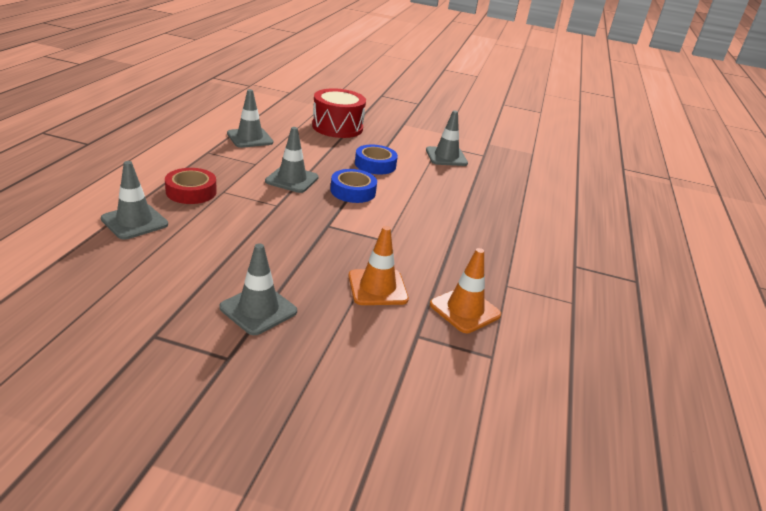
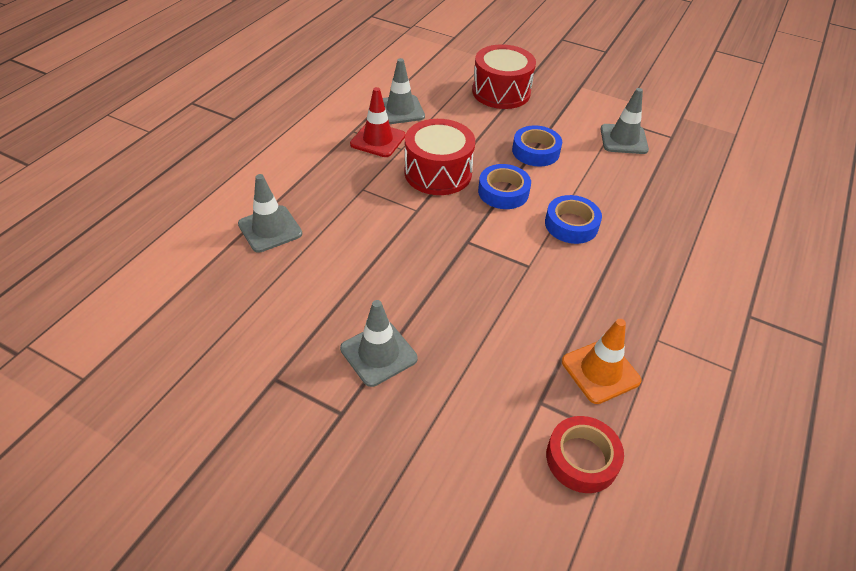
camera: 15 degrees right, 15 degrees up
(191, 192) = (330, 189): red tape -> red tape (582, 458)
(232, 158) = (378, 140): none -> red traffic cone
(292, 179) = (438, 173): grey traffic cone -> red drum
(377, 287) = (508, 333): orange traffic cone -> none
(416, 212) = (571, 225): none -> blue tape

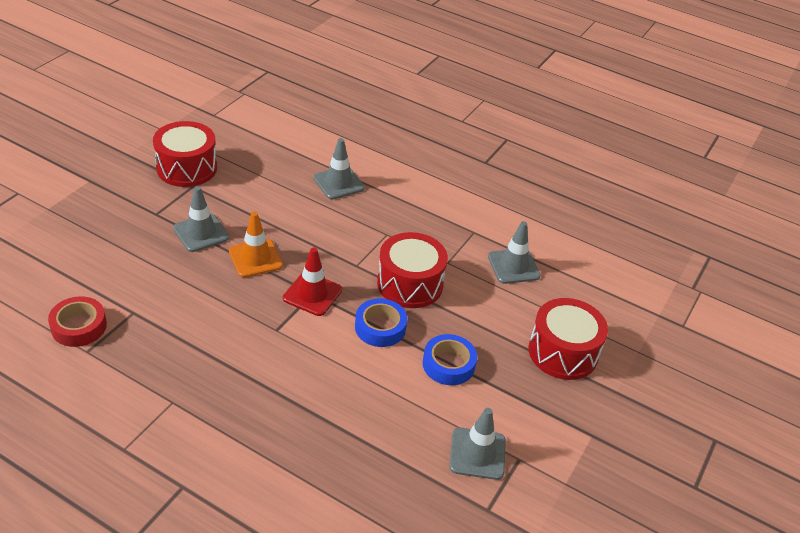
camera: 90 degrees right, 5 degrees down
(229, 393) = (187, 168): none -> red drum
(378, 140) = (460, 247): red traffic cone -> red traffic cone (312, 294)
(571, 225) = (328, 371): blue tape -> none
(600, 371) = (150, 354): orange traffic cone -> orange traffic cone (255, 258)

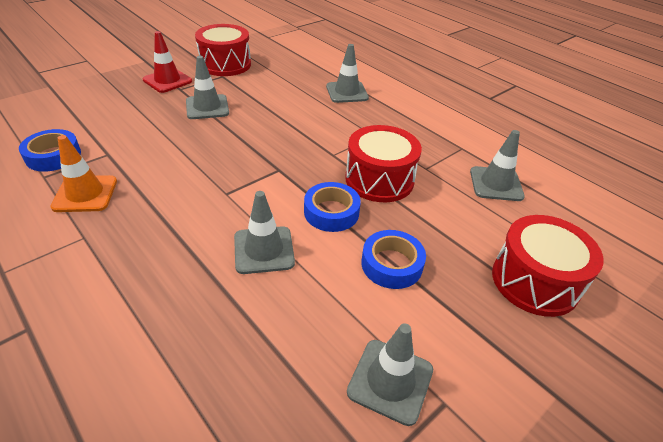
camera: 20 degrees right, 0 degrees up
(79, 326) = (53, 156): red tape -> blue tape
(255, 258) = (242, 133): orange traffic cone -> orange traffic cone (85, 194)
(312, 294) = (278, 170): red traffic cone -> red traffic cone (167, 80)
(338, 376) = (264, 250): none -> grey traffic cone

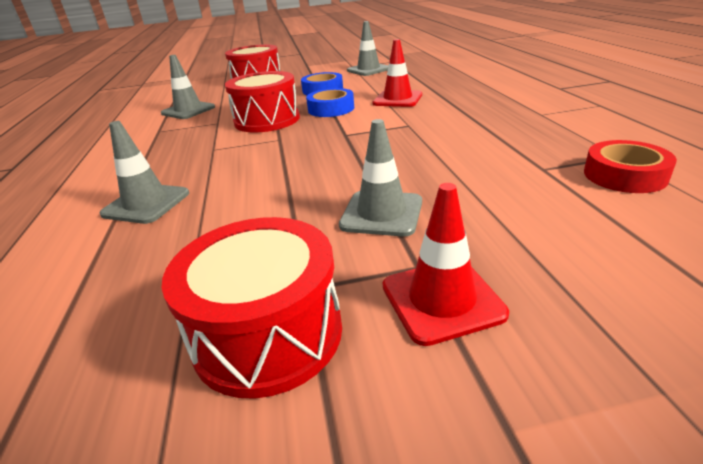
camera: 145 degrees left, 10 degrees down
(53, 156) = (624, 175): blue tape -> red tape
(85, 194) = (554, 137): orange traffic cone -> none
(264, 250) = (397, 99): grey traffic cone -> red traffic cone

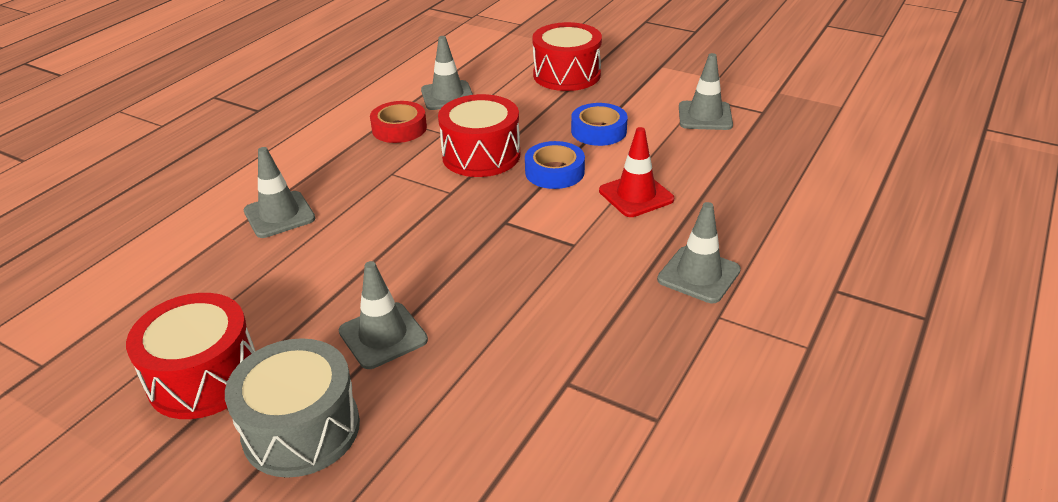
camera: 40 degrees right, 5 degrees up
(442, 300) = (301, 429): red traffic cone -> grey drum
(496, 107) = (698, 275): none -> grey traffic cone
(624, 175) = (609, 441): red tape -> red tape (399, 128)

